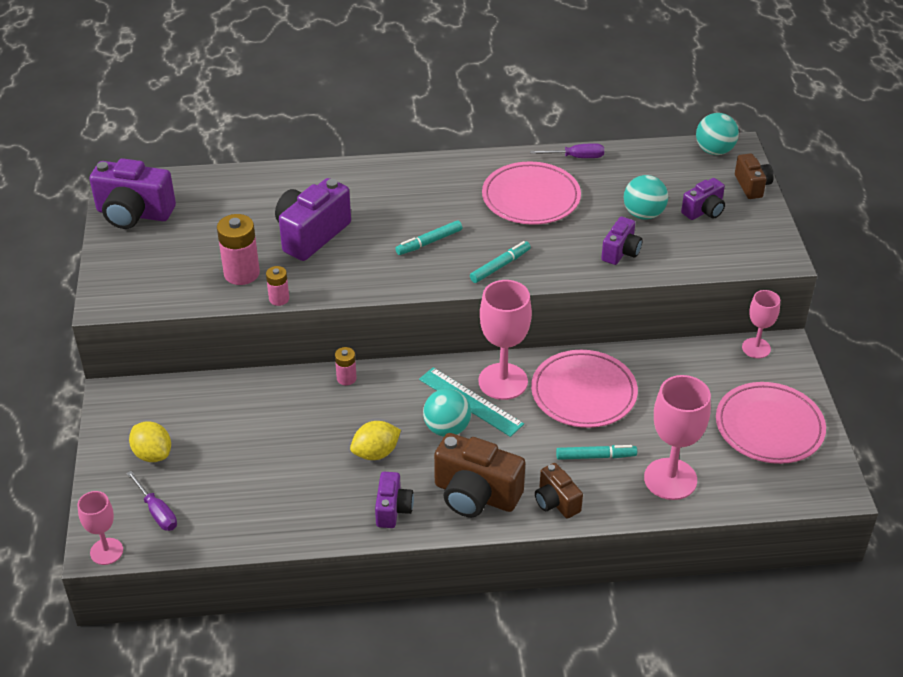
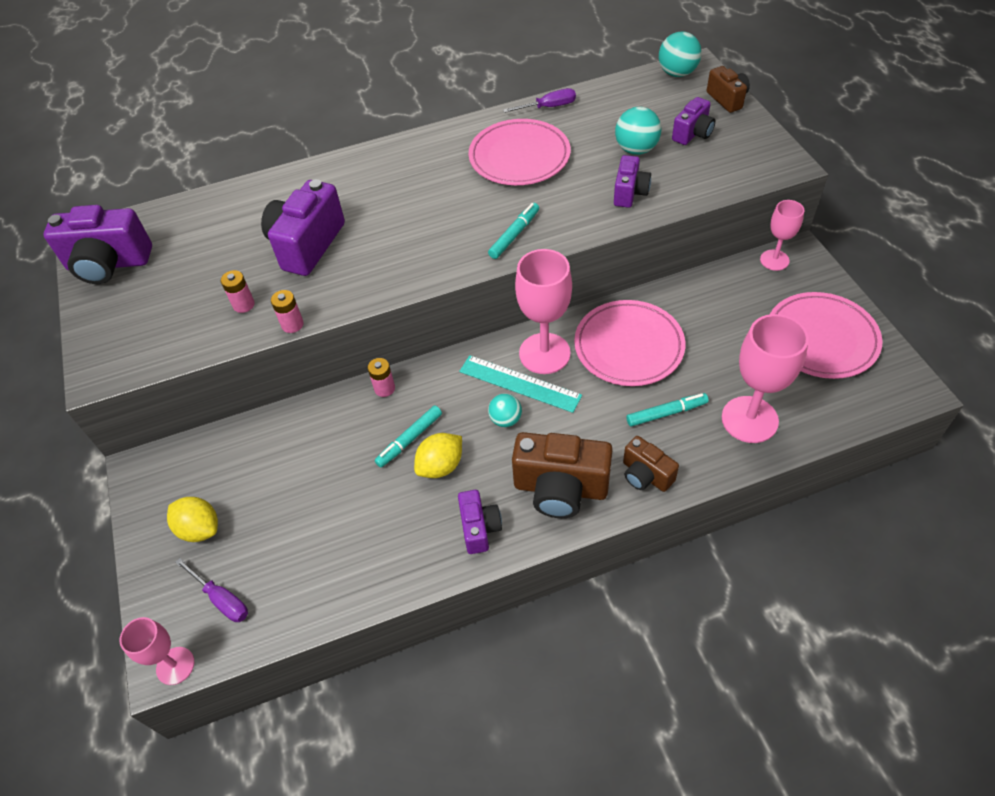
camera: 10 degrees left, 10 degrees up
(241, 273) = (244, 305): pink battery -> pink battery, size x0.56
(429, 242) = (433, 226): turquoise marker -> turquoise marker (409, 439)
(447, 428) = (505, 419): turquoise ball -> turquoise ball, size x0.66

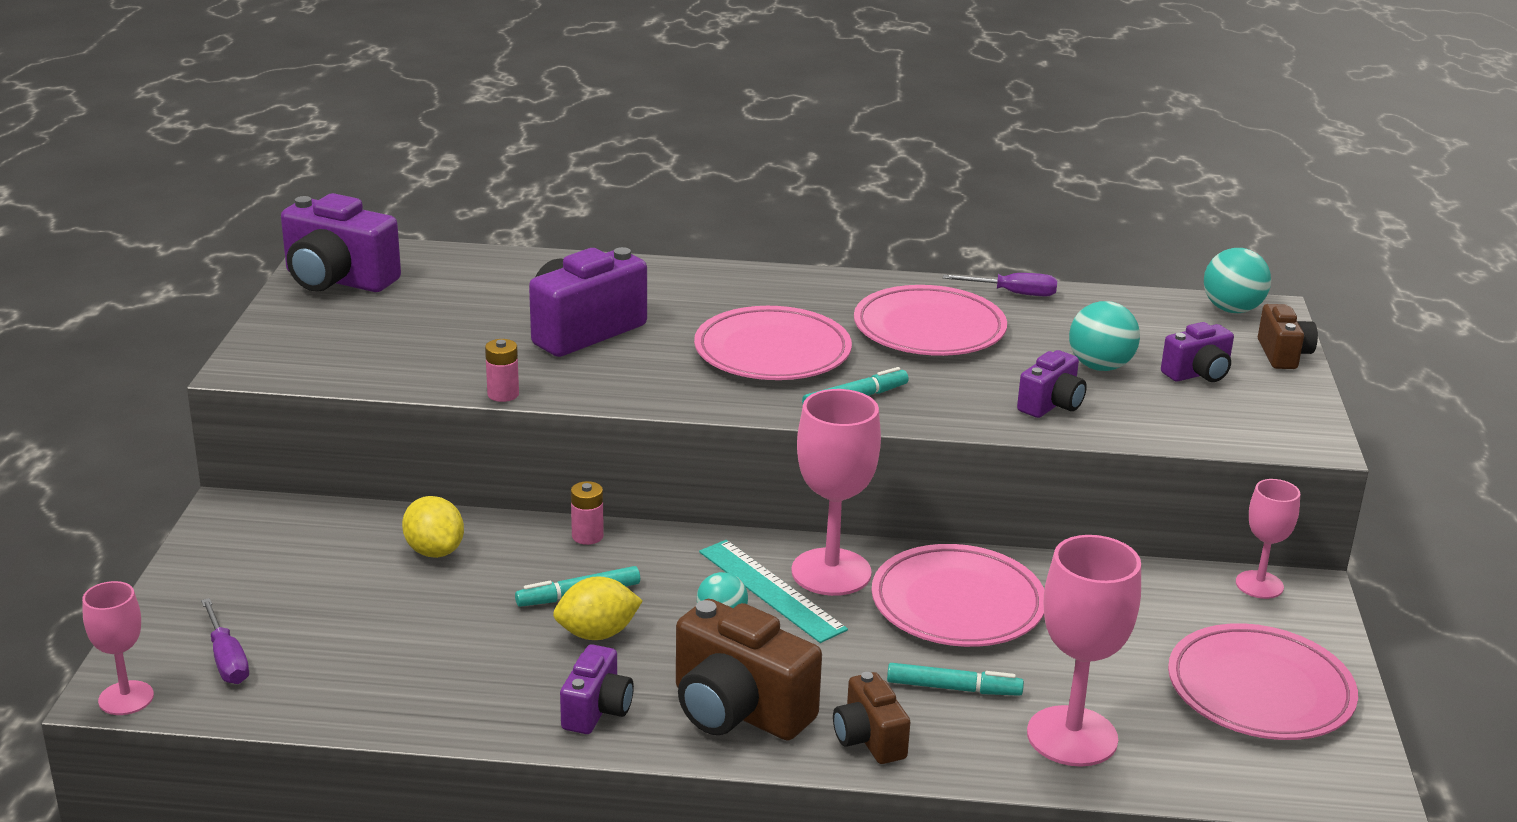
camera: 20 degrees right, 25 degrees down
(200, 528) = (254, 587): yellow lemon -> yellow lemon (434, 551)
(244, 305) = (461, 360): pink battery -> none
(439, 215) = (772, 352): none -> pink plate

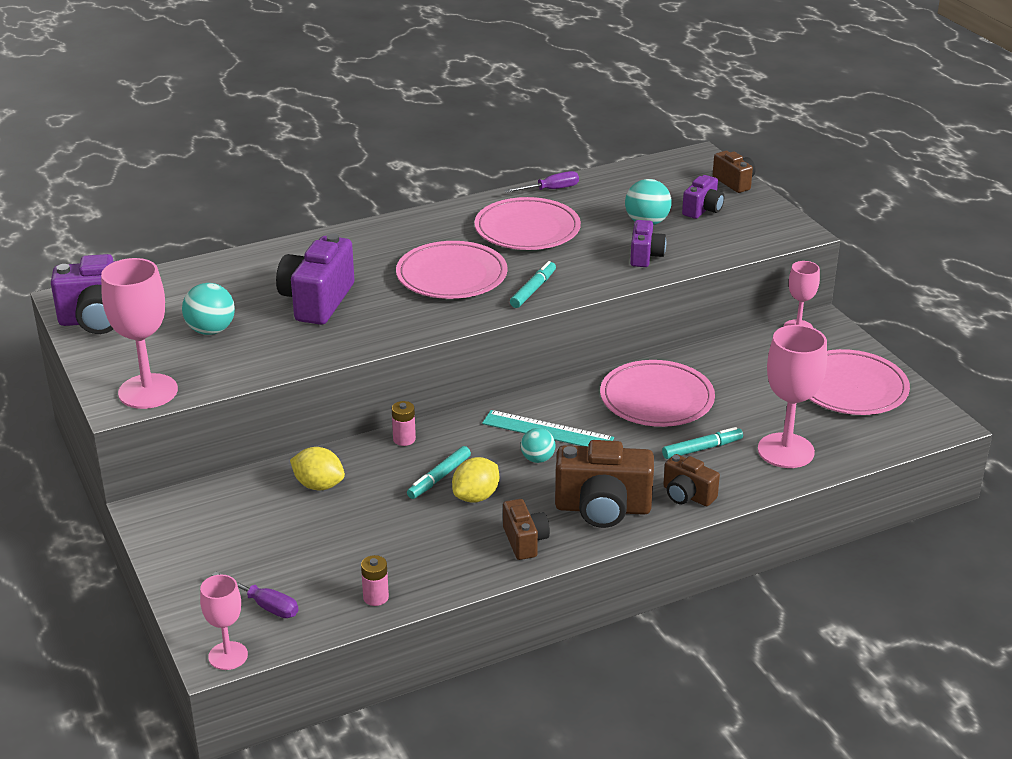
camera: 30 degrees left, 5 degrees up
(503, 394) = (317, 362): pink battery -> pink battery (376, 597)
(597, 710) = (525, 541): purple camera -> brown camera
(831, 572) = (570, 407): pink goblet -> pink goblet (148, 391)
(1232, 309) = (680, 162): turquoise ball -> turquoise ball (211, 330)

